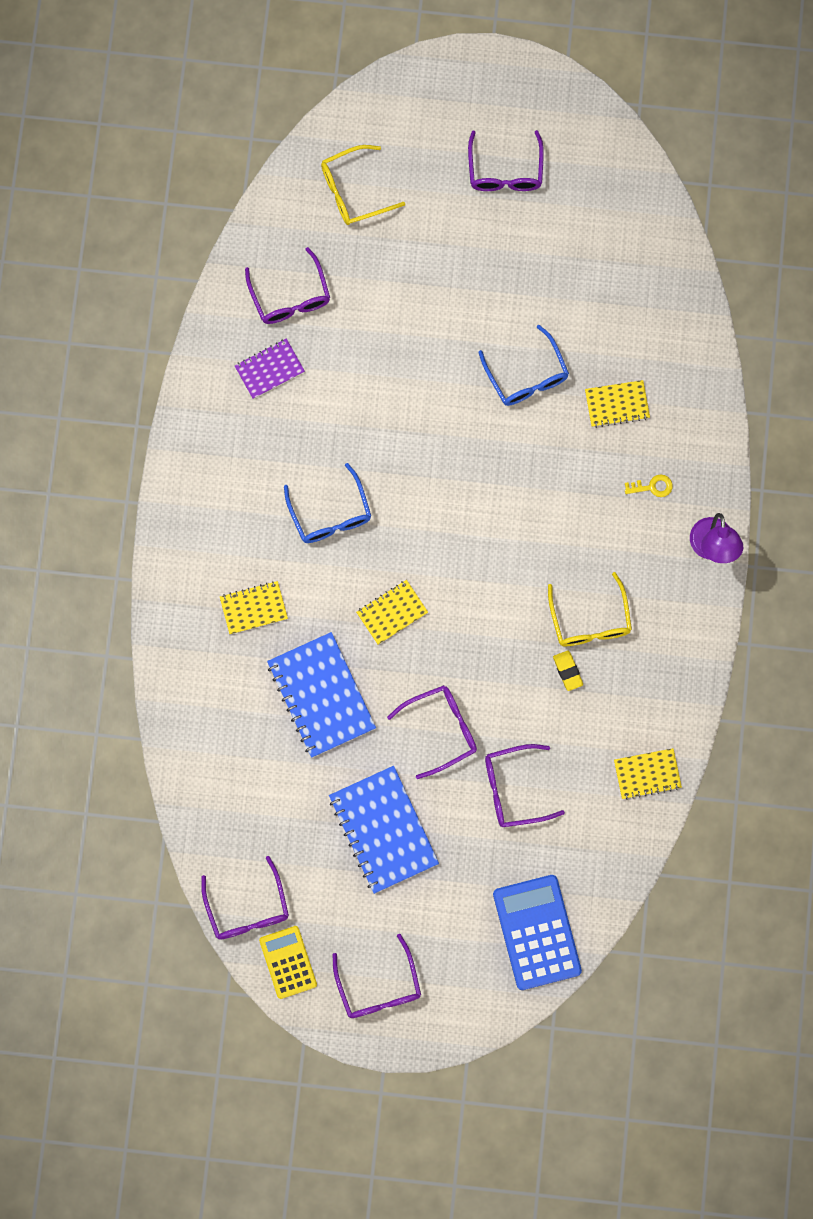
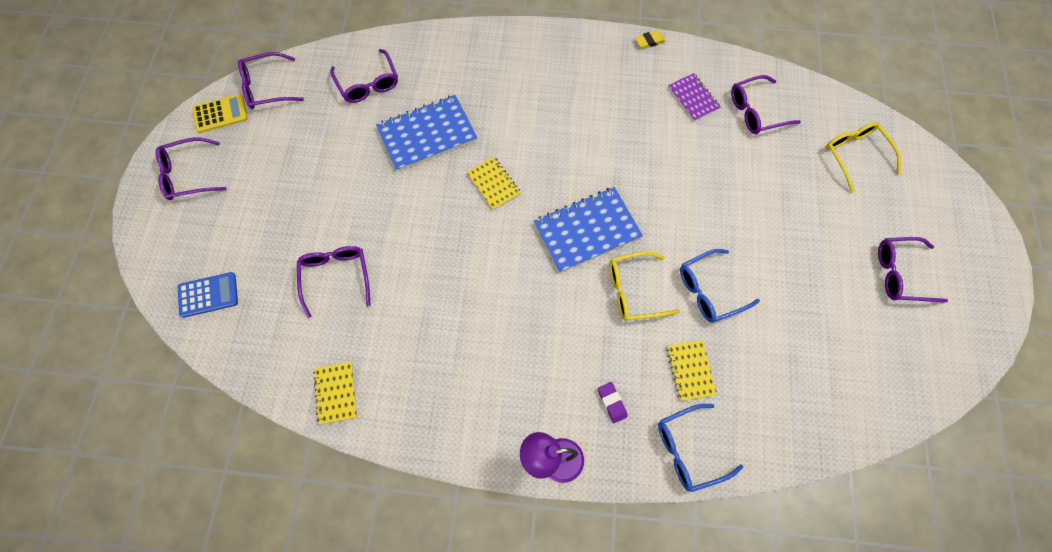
camera: 90 degrees right, 10 degrees down
(253, 608) = (499, 89): yellow notebook -> none
(330, 514) = (576, 140): blue glasses -> blue glasses (689, 450)
(383, 830) = (313, 178): blue notebook -> blue notebook (587, 230)
(441, 729) = (392, 220): purple glasses -> purple glasses (368, 84)
(537, 932) = (208, 295): blue calculator -> blue calculator, size x0.62
(568, 671) = (437, 323): yellow eraser -> yellow eraser (649, 41)
(590, 620) = (483, 343): yellow glasses -> yellow glasses (634, 291)
(652, 487) = (612, 403): yellow key -> purple eraser

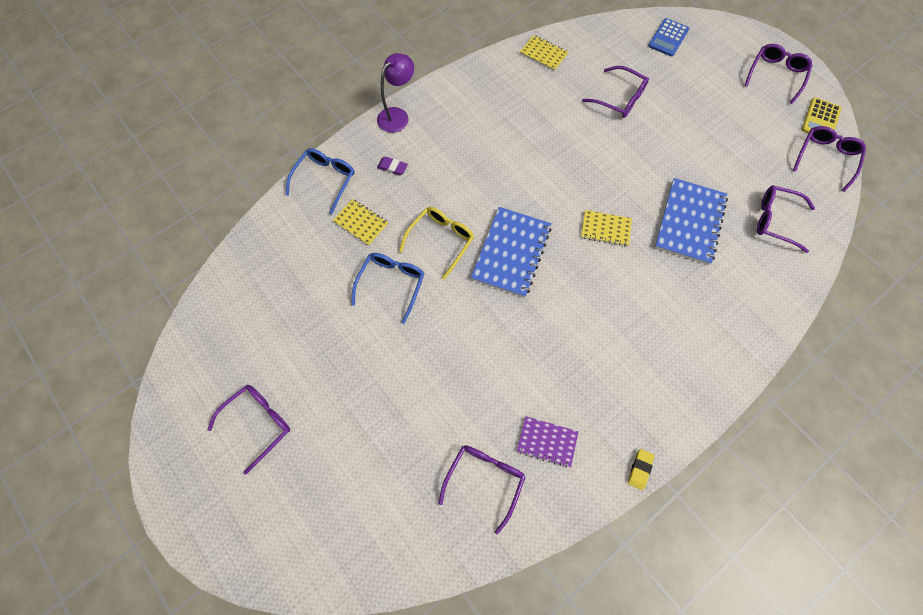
camera: 135 degrees right, 0 degrees up
(855, 155) = (366, 514): yellow glasses -> none

